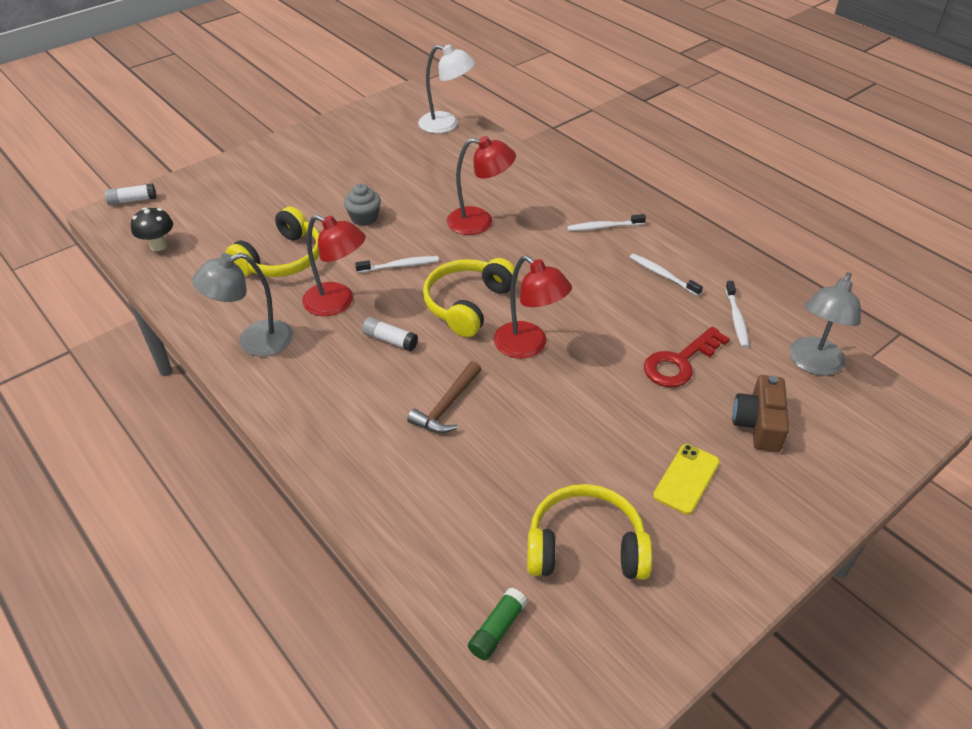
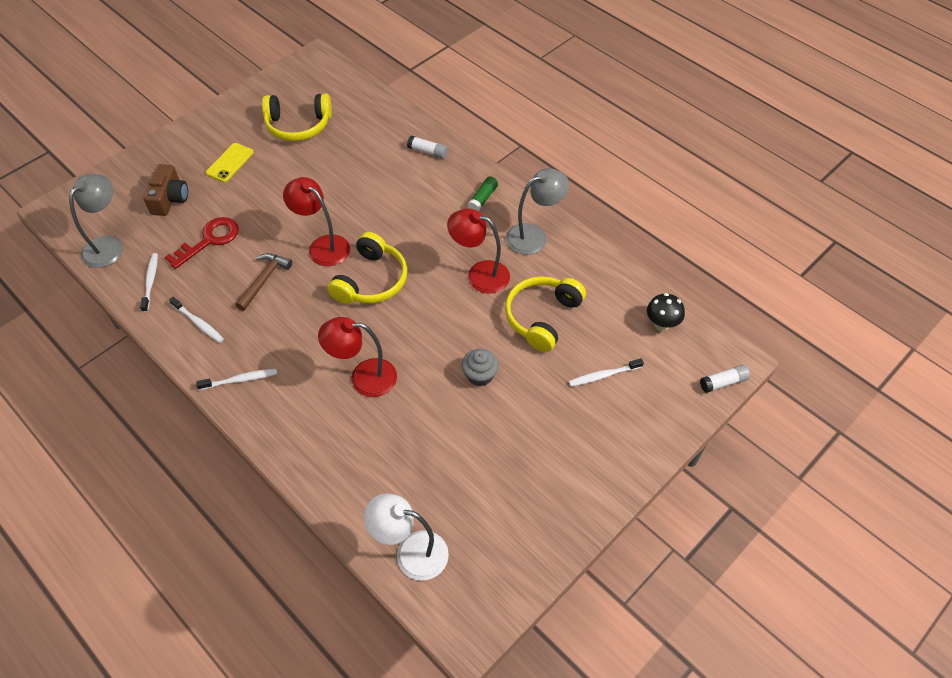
camera: 175 degrees right, 10 degrees up
(390, 340) = (430, 244): white glue stick -> white glue stick (427, 151)
(399, 266) = (434, 317): white toothbrush -> white toothbrush (603, 375)
(447, 406) = (382, 197): brown hammer -> brown hammer (264, 280)
(497, 629) = (348, 89): green glue stick -> green glue stick (482, 199)

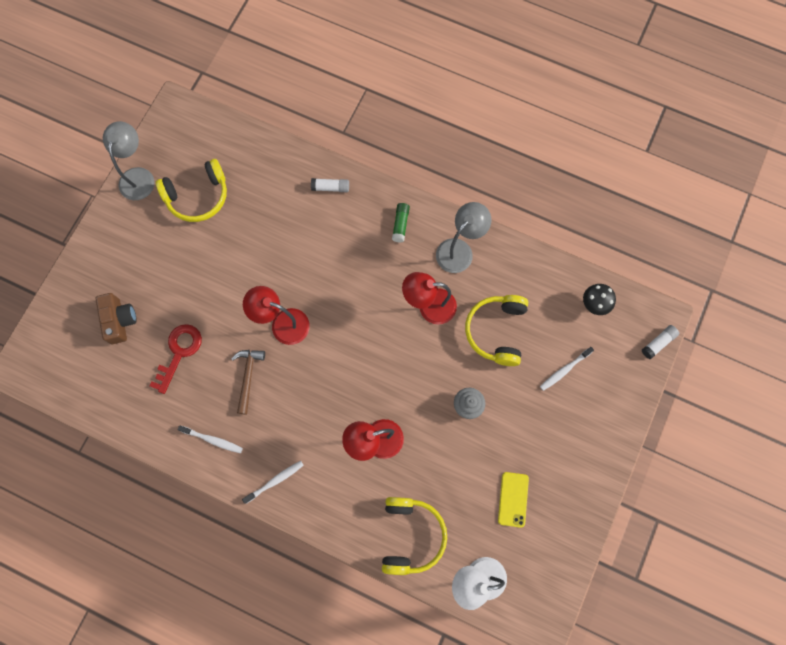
camera: 20 degrees left, 20 degrees up
(108, 245) = (90, 390): grey lamp -> grey lamp (138, 176)
(150, 282) = (149, 414): white toothbrush -> none
(230, 163) = (155, 261): yellow phone -> yellow phone (513, 499)
(371, 280) = (340, 345): yellow headphones -> yellow headphones (410, 535)

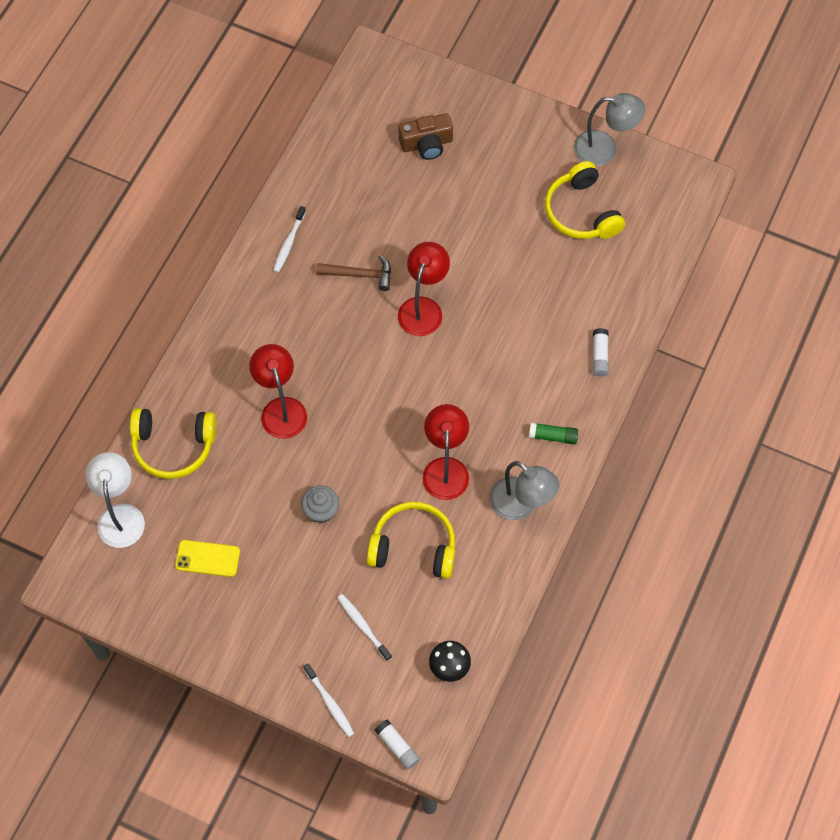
camera: 90 degrees right, 10 degrees down
(179, 352) = (389, 204): red key -> none
(275, 481) = (241, 306): white toothbrush -> white toothbrush (330, 703)

